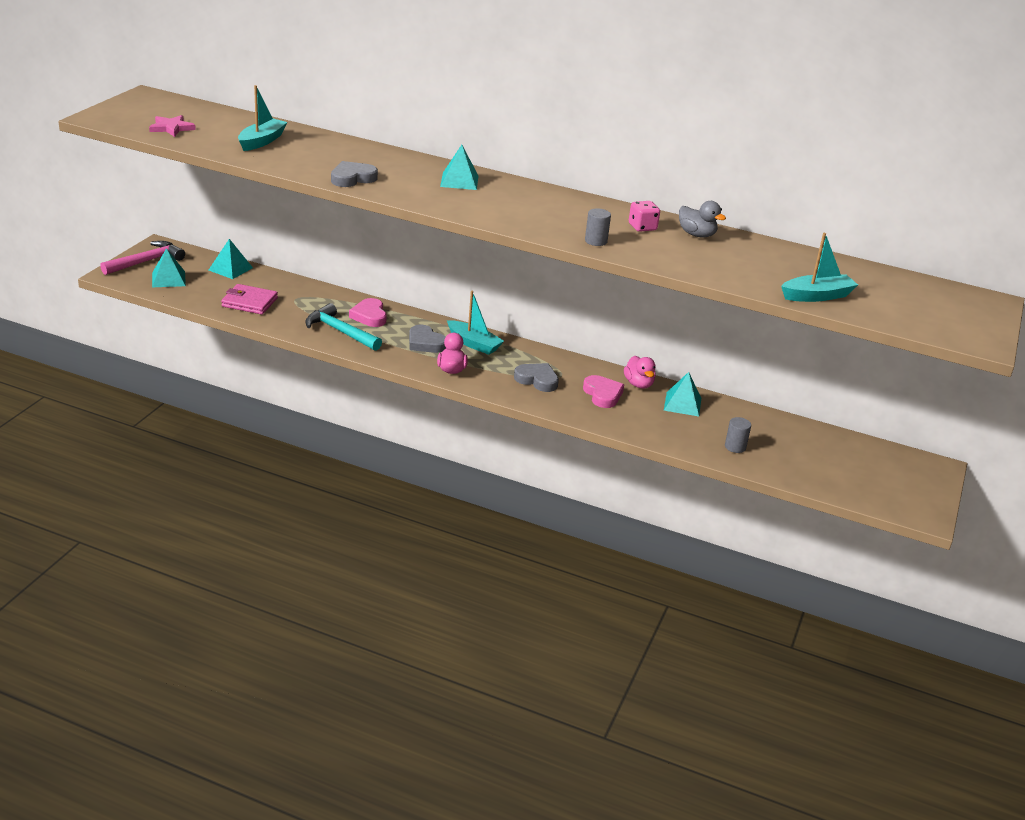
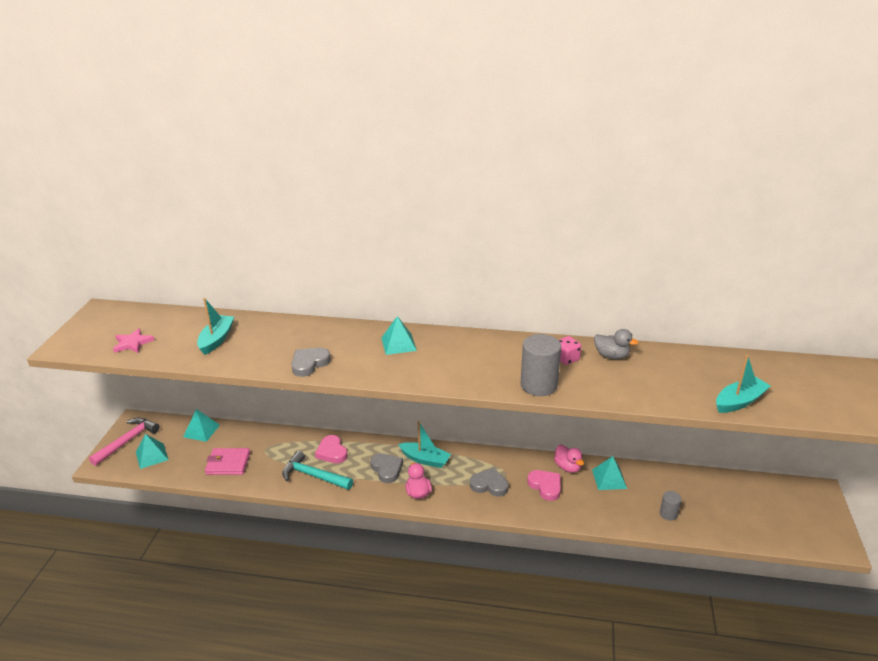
camera: 10 degrees left, 0 degrees up
(425, 343) = (387, 469): grey heart -> grey heart turned 150 degrees counterclockwise
(596, 241) = (539, 385): grey cylinder -> grey cylinder, size x1.89

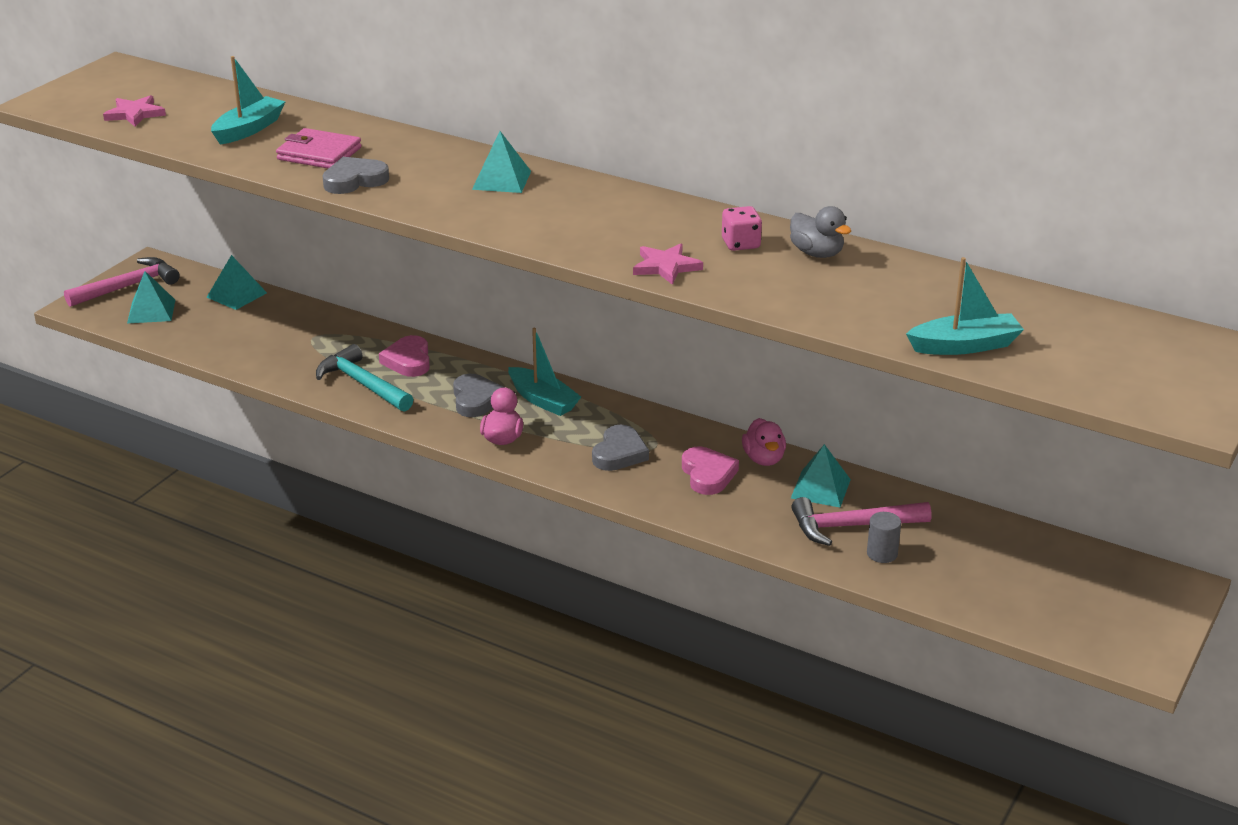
camera: 20 degrees right, 0 degrees up
(228, 463) = (251, 343): pink wallet -> pink wallet (319, 154)
(489, 485) = (619, 453): grey heart -> grey heart turned 75 degrees clockwise
(539, 385) = (666, 267): grey cylinder -> pink star
(641, 500) = (851, 526): none -> pink hammer

